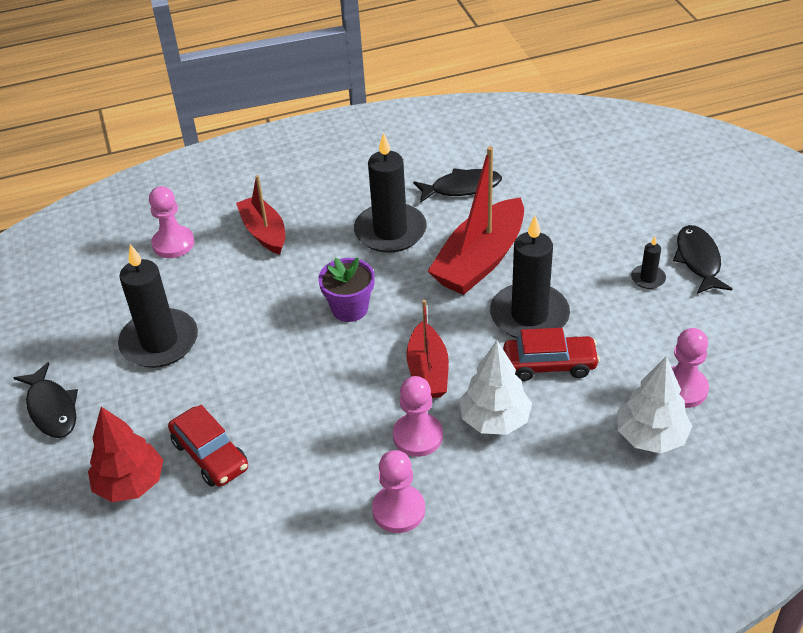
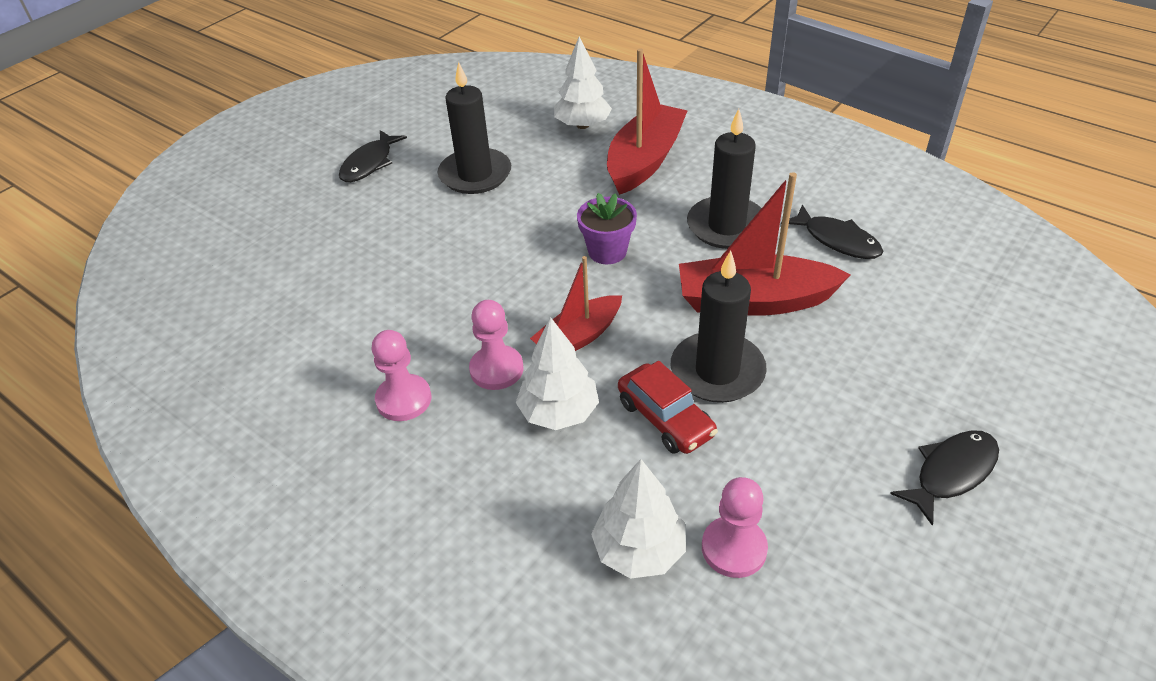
camera: 55 degrees right, 0 degrees up
(130, 484) = (327, 237): red tree -> none
(173, 243) = (582, 125): pink pawn -> white tree
(210, 455) = (383, 261): red car -> none
(264, 232) = (645, 160): red boat -> red boat, size x1.59
(648, 278) = (870, 440): black candle -> none

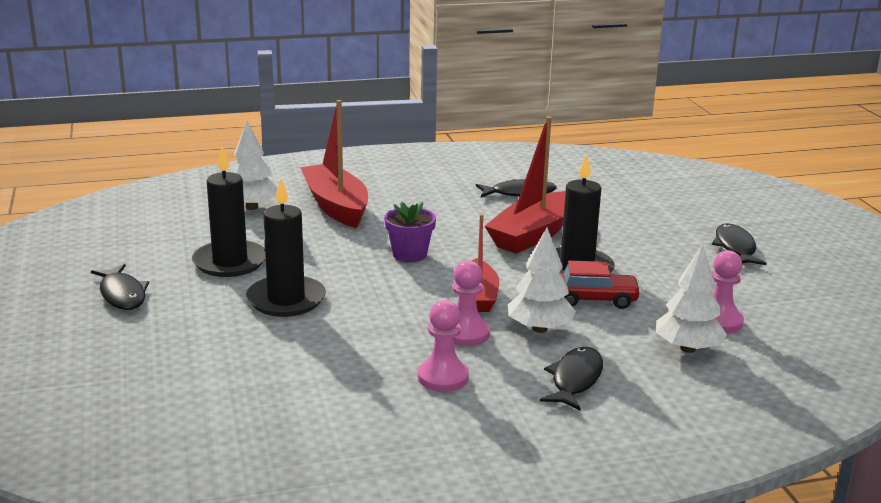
camera: 55 degrees left, 20 degrees down
(482, 491) = (575, 380): none -> black fish
(726, 226) = (452, 213): black candle -> black candle (286, 300)

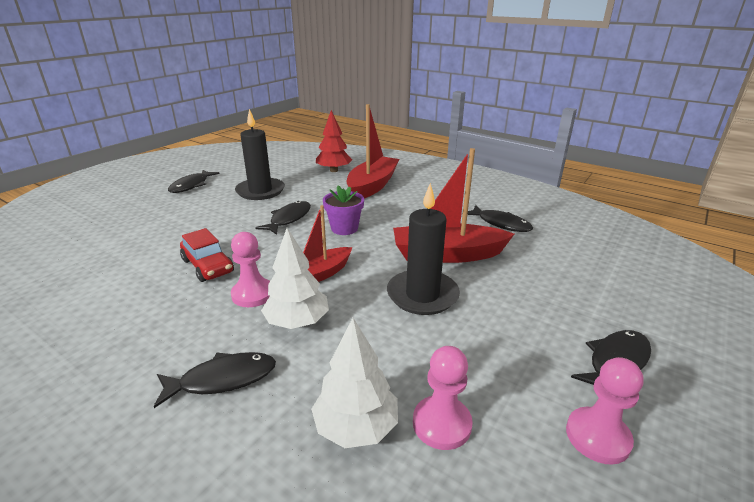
camera: 50 degrees right, 5 degrees up
(252, 207) = (334, 170): white tree -> red tree
(286, 300) = (232, 221): black candle -> none
(337, 271) = (288, 219): none -> black fish
(443, 377) = (174, 314): pink pawn -> pink pawn (597, 437)
(593, 299) = (382, 325): red car -> red car (208, 266)

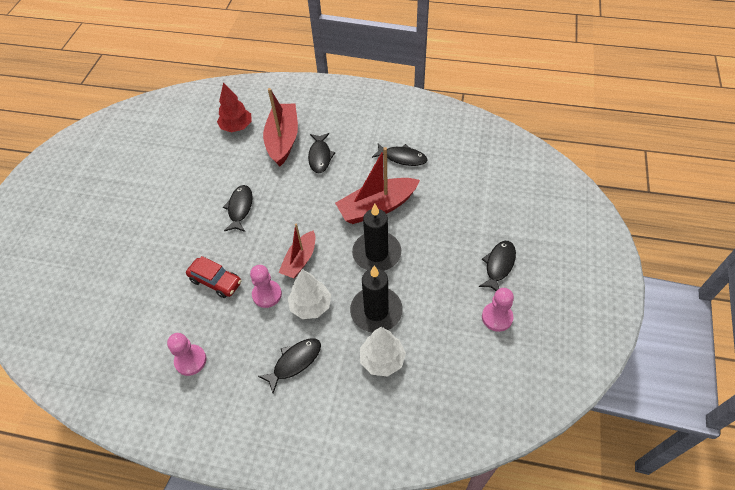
camera: 20 degrees left, 25 degrees up
(191, 185) = (122, 193): black fish -> black fish (320, 156)
(260, 191) = (191, 180): black candle -> black candle (376, 311)
(344, 228) = (290, 204): purple flower pot -> none
(441, 424) = (423, 340): pink pawn -> pink pawn (190, 360)

